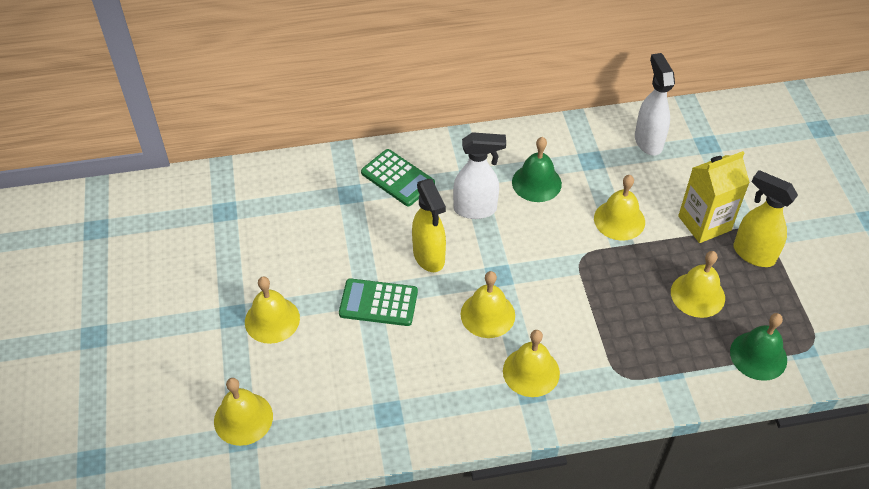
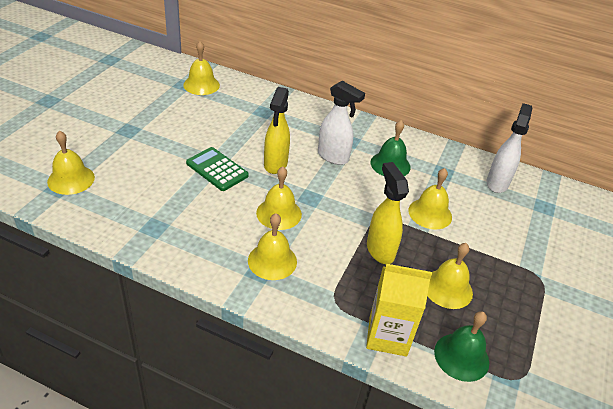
camera: 30 degrees right, 10 degrees down
(272, 320) = (146, 144): yellow bell -> yellow bell (201, 85)
(397, 178) = (300, 118): green calculator -> none
(704, 223) = (496, 249): yellow carton -> yellow carton (388, 336)
(753, 254) = (520, 289): yellow spray bottle -> yellow spray bottle (380, 250)

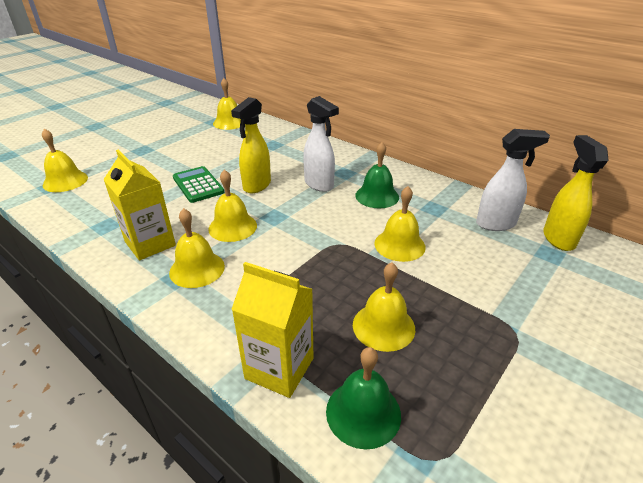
camera: 20 degrees right, 5 degrees down
(212, 241) = (150, 244): none -> yellow carton
(380, 250) = (321, 274): yellow spray bottle -> yellow spray bottle (558, 238)
(497, 183) = (496, 224): white spray bottle -> white spray bottle turned 45 degrees clockwise

